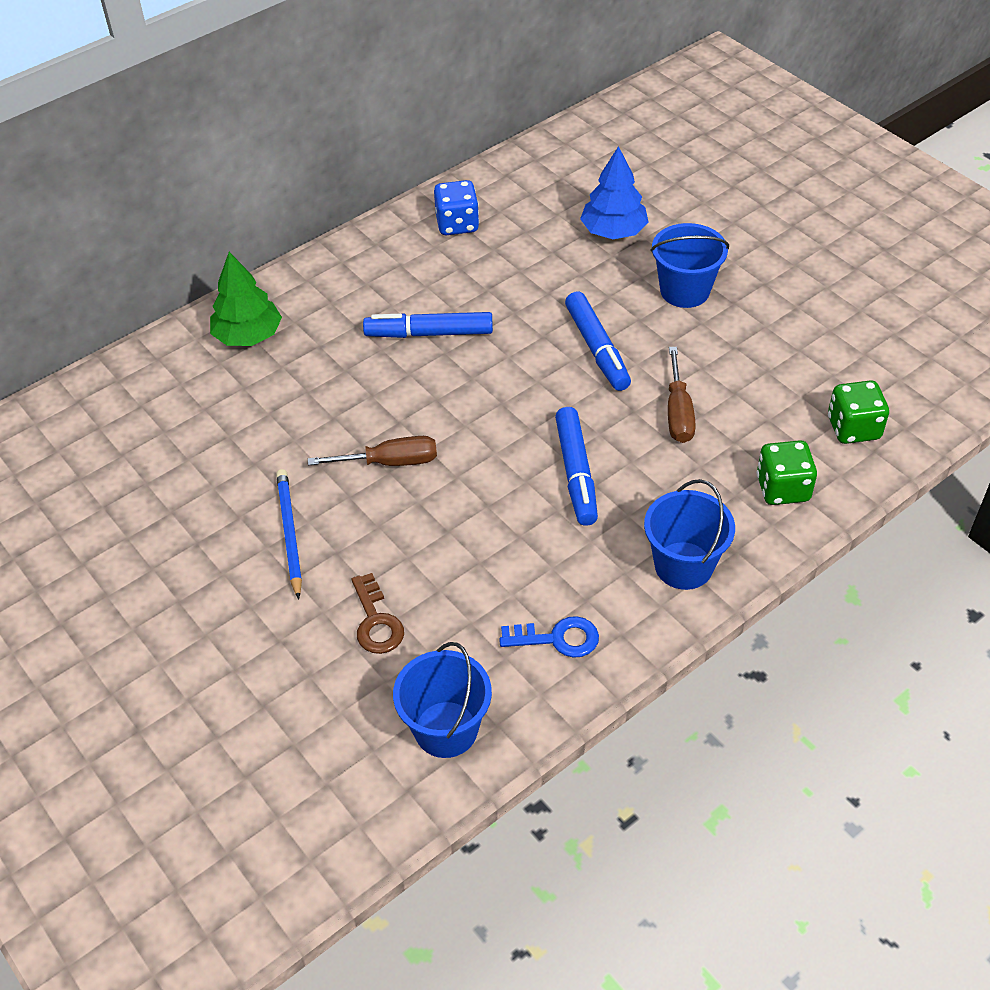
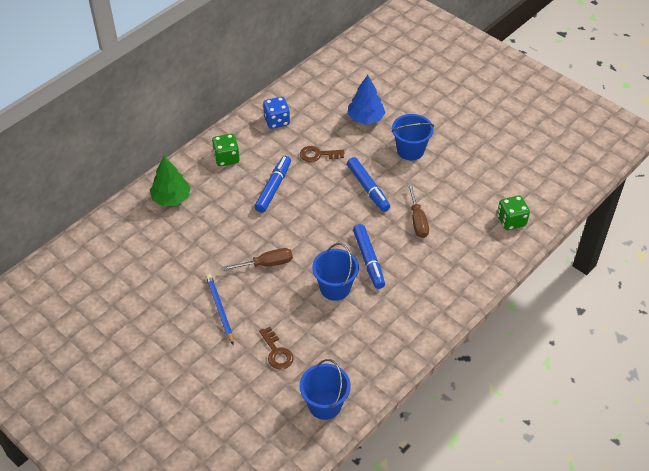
camera: 10 degrees left, 0 degrees up
(429, 333) = (273, 188): blue marker -> blue marker turned 120 degrees clockwise
(518, 285) = (318, 155): none -> brown key
(557, 638) = (374, 351): blue key -> none
(683, 565) = (433, 305): blue bucket -> blue bucket (335, 288)
(782, 488) = (479, 258): green dice -> green dice (226, 158)

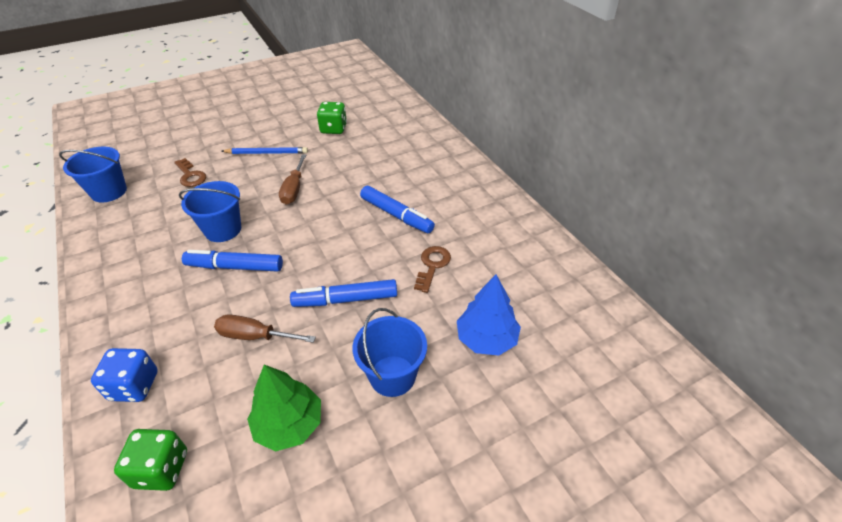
camera: 110 degrees right, 5 degrees down
(171, 198) = (421, 146): green tree -> green tree (289, 424)
(226, 158) = (461, 189): green dice -> green dice (333, 129)
(276, 352) = (190, 175): brown key -> brown key turned 120 degrees counterclockwise
(277, 121) = (511, 241): blue dice -> blue dice (134, 386)

